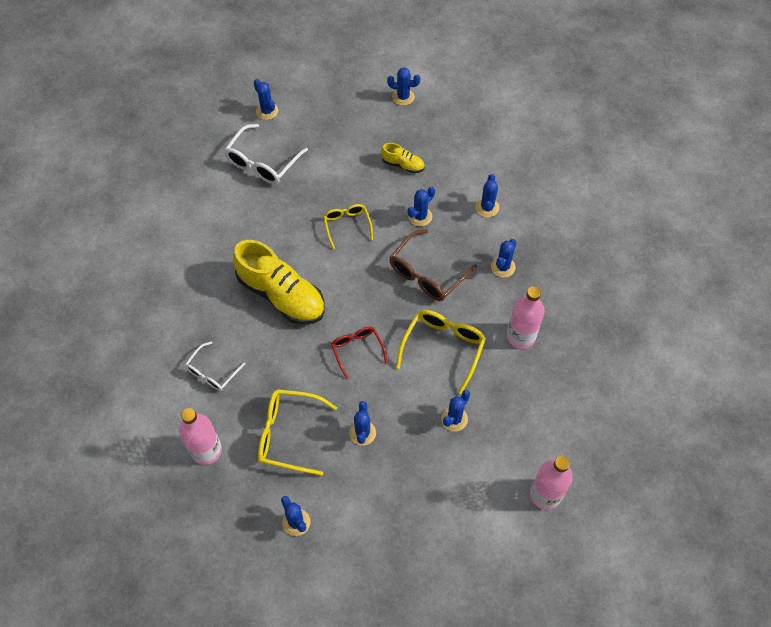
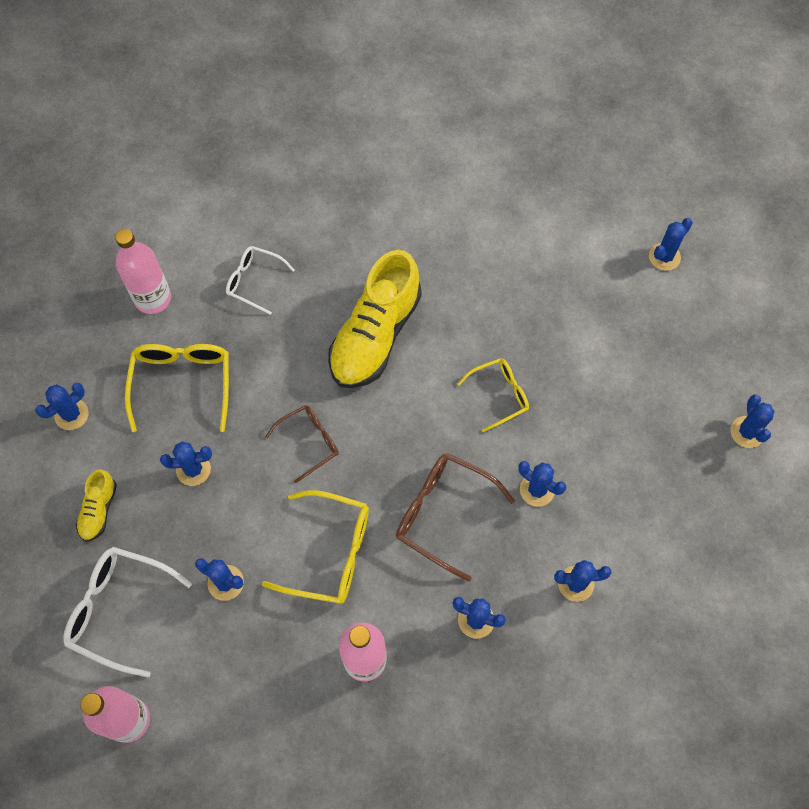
camera: 80 degrees right, 5 degrees up
(262, 163) = (575, 269): white glasses -> white glasses (119, 609)
(357, 350) = (309, 442): red glasses -> brown glasses
(403, 164) = (621, 452): yellow shoe -> yellow shoe (99, 510)

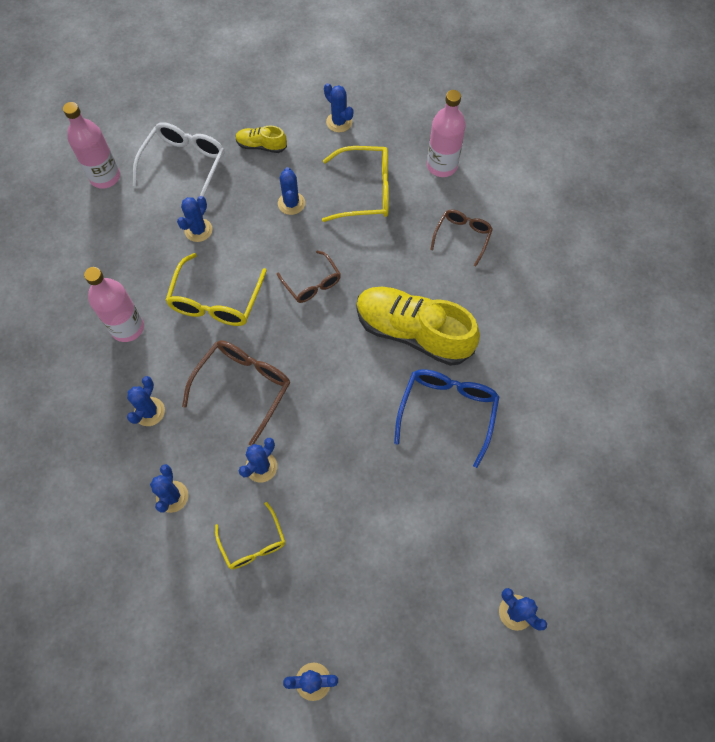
camera: 90 degrees right, 0 degrees up
(254, 281) = (462, 236): white glasses -> brown glasses
(467, 305) = (447, 411): none -> blue glasses
(499, 395) = (355, 437): yellow glasses -> yellow glasses (253, 543)

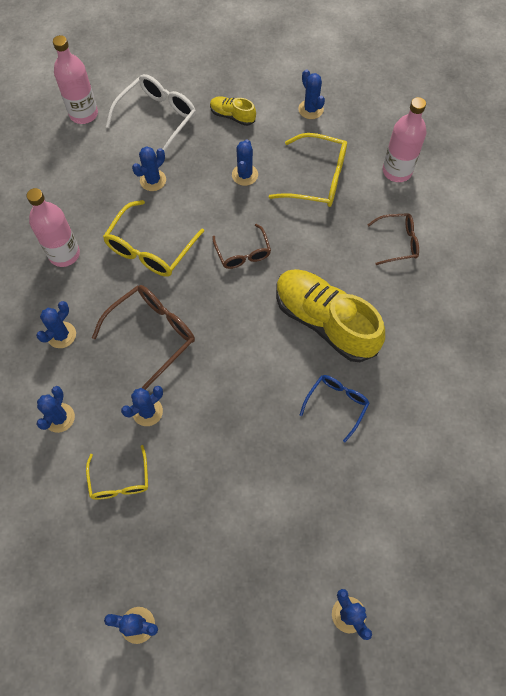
camera: 15 degrees right, 0 degrees up
(447, 411) = (336, 404): blue glasses -> blue glasses, size x0.63
(462, 236) = (398, 242): brown glasses -> brown glasses turned 45 degrees clockwise

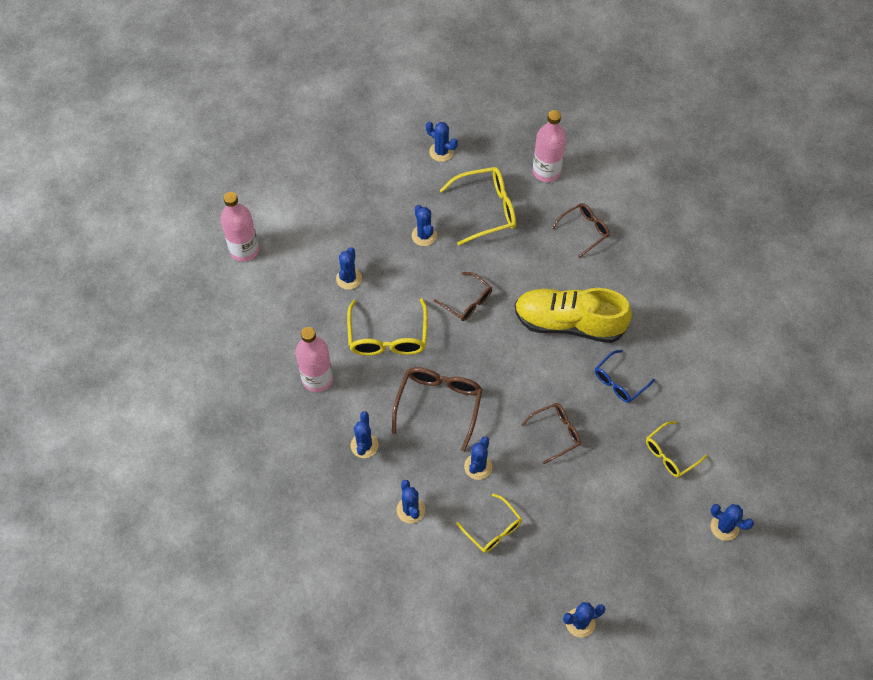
camera: 30 degrees left, 5 degrees down
(157, 118) = (314, 222): white glasses -> none
(232, 116) = (378, 189): yellow shoe -> none
(242, 420) = (556, 433): none -> brown glasses
(336, 404) = (619, 382): blue glasses -> blue glasses turned 135 degrees counterclockwise
(341, 505) = (670, 454): none -> yellow glasses

